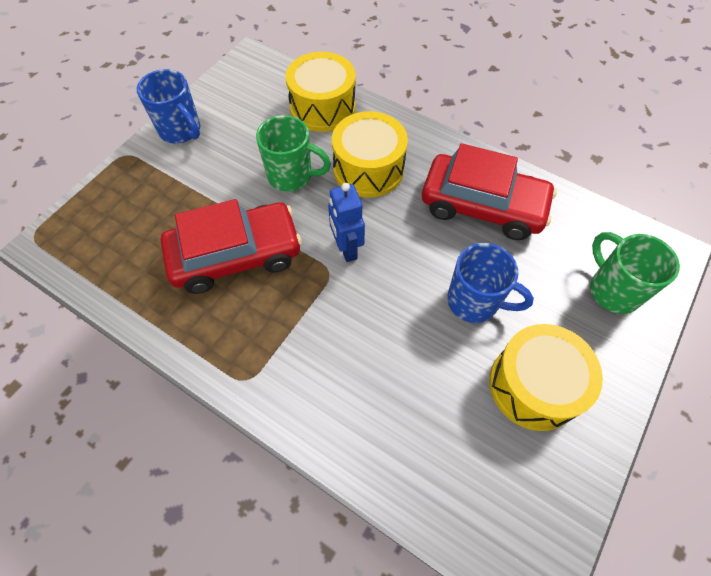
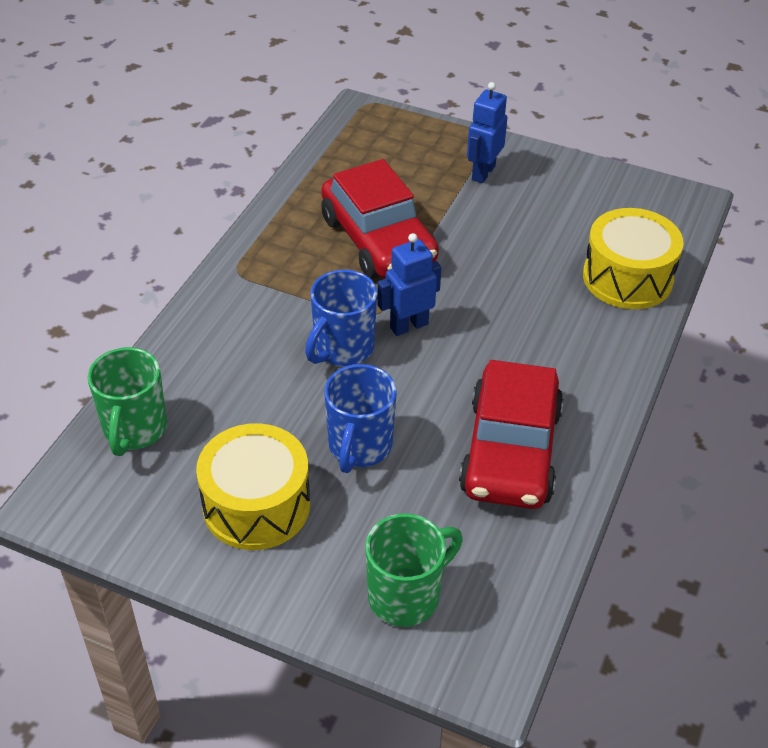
camera: 80 degrees right, 15 degrees down
(174, 167) = (483, 173): none -> blue robot
(181, 131) = (539, 167): blue mug -> blue mug (342, 349)
(292, 176) = (502, 266): green mug -> green mug (134, 430)
(368, 169) = (536, 332): yellow drum -> none

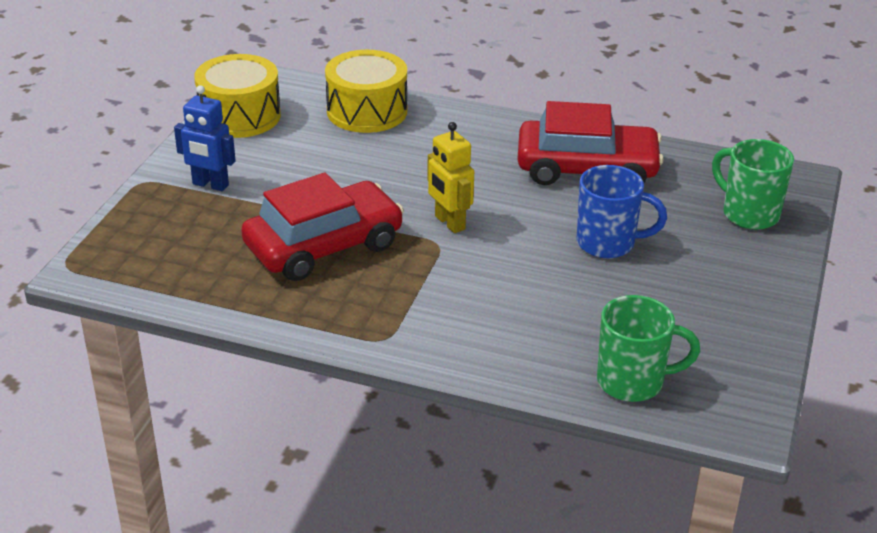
camera: 95 degrees left, 10 degrees down
(256, 505) = (693, 295): yellow drum -> yellow drum (240, 116)
(342, 349) = (488, 259): blue mug -> none
(408, 325) = (449, 223): blue robot -> yellow robot

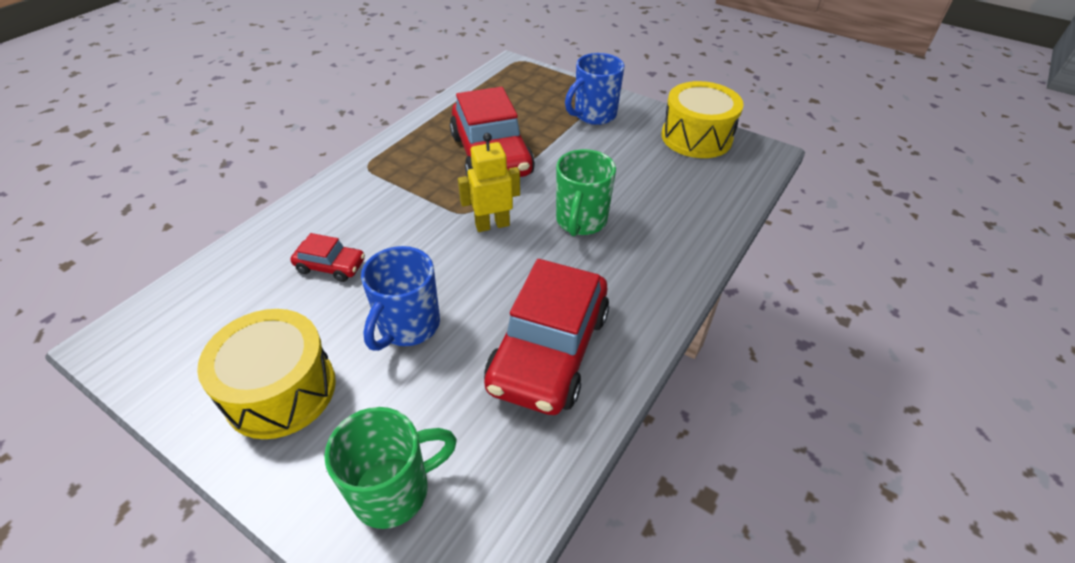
camera: 105 degrees right, 10 degrees up
(210, 185) = (594, 115): blue robot -> blue mug
(367, 111) = (698, 207): yellow drum -> yellow drum (280, 390)
(564, 312) = (331, 266): none -> red car
(632, 382) = (218, 284): green mug -> green mug (581, 221)

